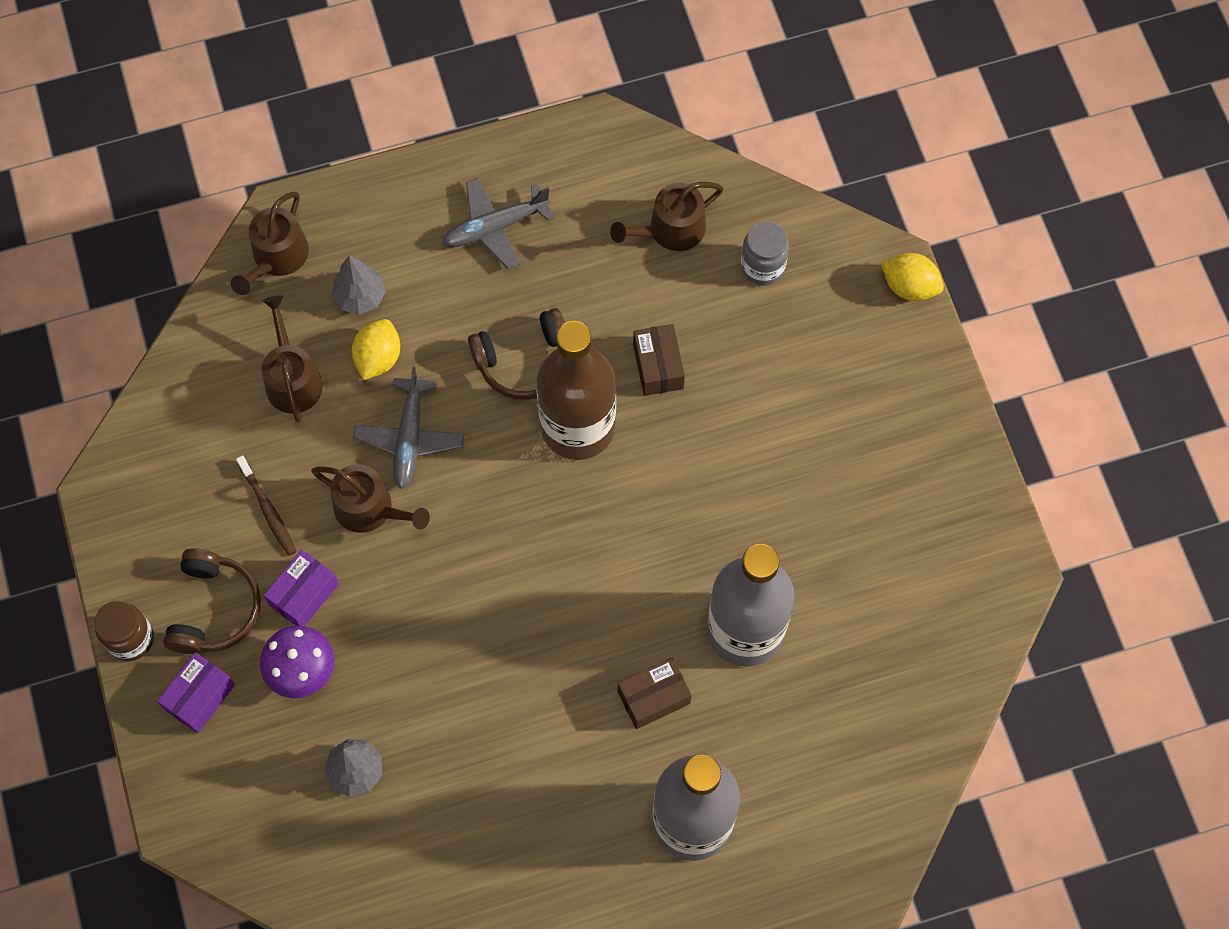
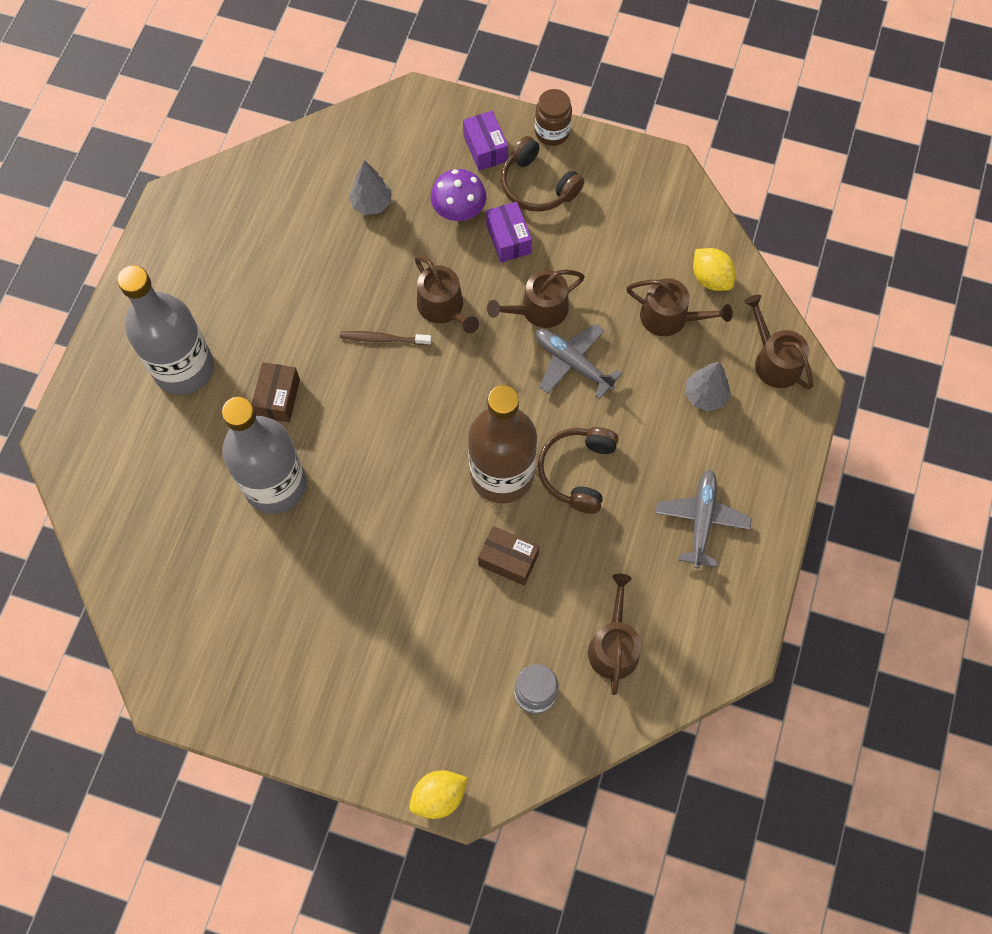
camera: 125 degrees right, 0 degrees up
(268, 509) = (583, 251): brown toothbrush -> brown toothbrush (383, 339)
(378, 358) = (648, 379): yellow lemon -> yellow lemon (710, 278)
(433, 605) = (443, 307): none -> brown watering can

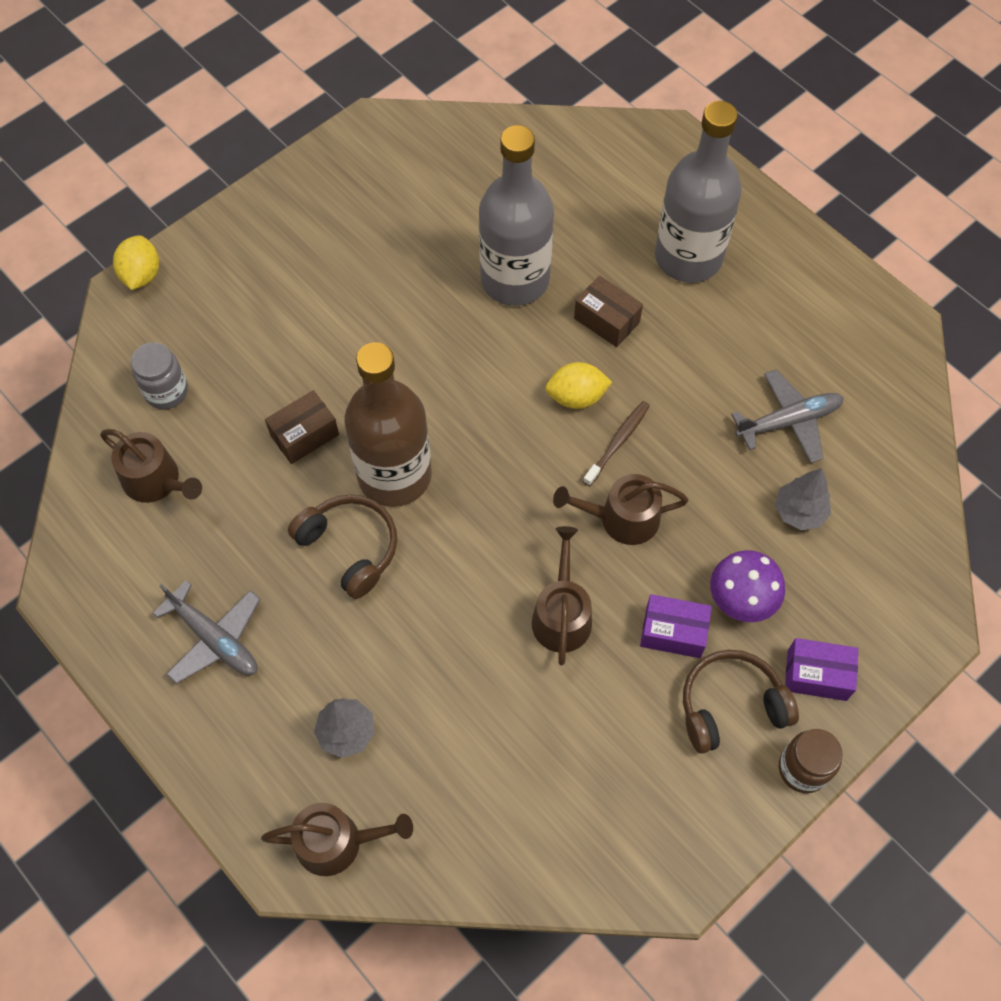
camera: 120 degrees right, 5 degrees down
(572, 363) = (475, 613): grey plane -> grey plane (789, 421)
(670, 317) = (466, 754): brown watering can -> none
(710, 278) = (487, 837): yellow lemon -> yellow lemon (576, 397)

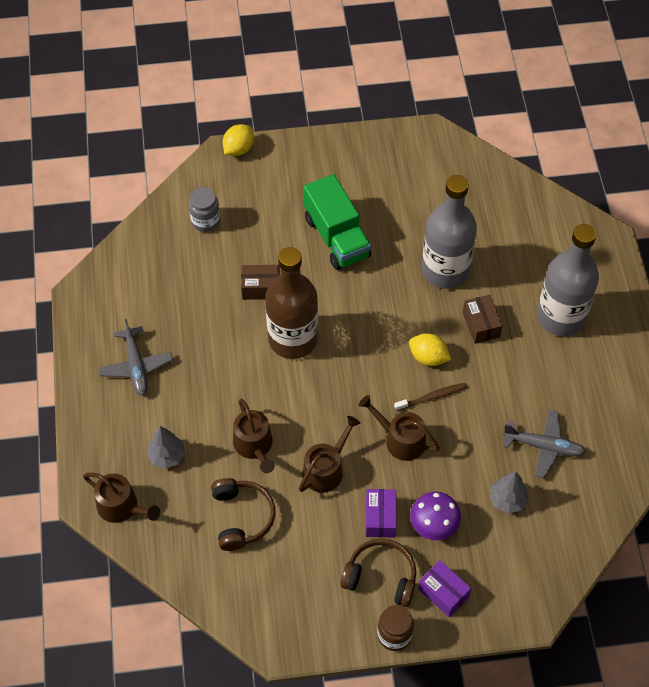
camera: 35 degrees right, 5 degrees down
(156, 481) = (166, 266): brown watering can -> brown watering can (254, 445)
(350, 548) = (240, 363): brown headphones -> brown headphones (241, 517)
(352, 315) = (336, 237): none -> green truck
(673, 632) = (380, 518): purple box -> purple box turned 45 degrees clockwise

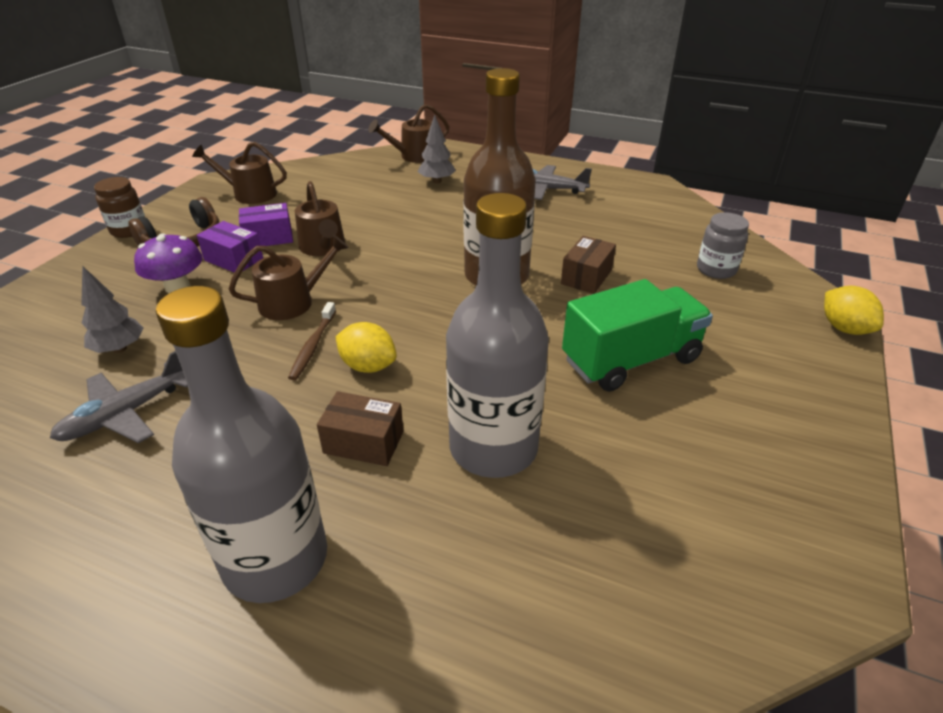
camera: 120 degrees right, 20 degrees down
(241, 517) = (337, 196): brown headphones -> none
(254, 445) = (396, 220): brown watering can -> brown watering can (250, 194)
(336, 237) = (631, 360): green truck -> green truck turned 150 degrees clockwise
(428, 357) = (368, 366): yellow lemon -> yellow lemon turned 60 degrees clockwise
(443, 593) = (113, 267): purple box -> purple box (268, 237)

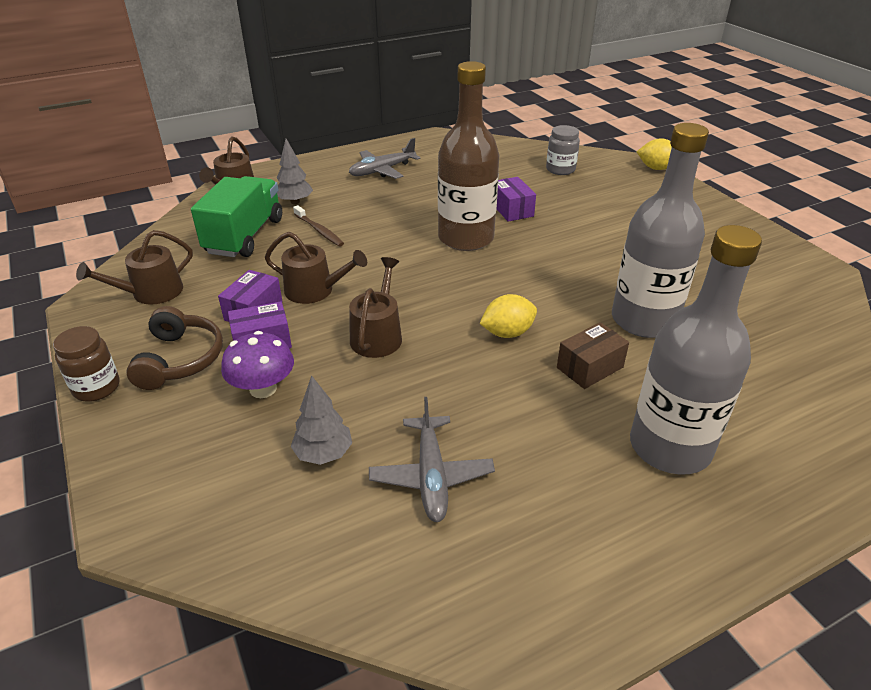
camera: 50 degrees left, 0 degrees up
(313, 346) = (452, 347): brown toothbrush -> brown toothbrush (319, 230)
(586, 277) = (512, 209): brown box -> purple box
(631, 360) = (613, 238): green truck -> green truck (245, 236)

